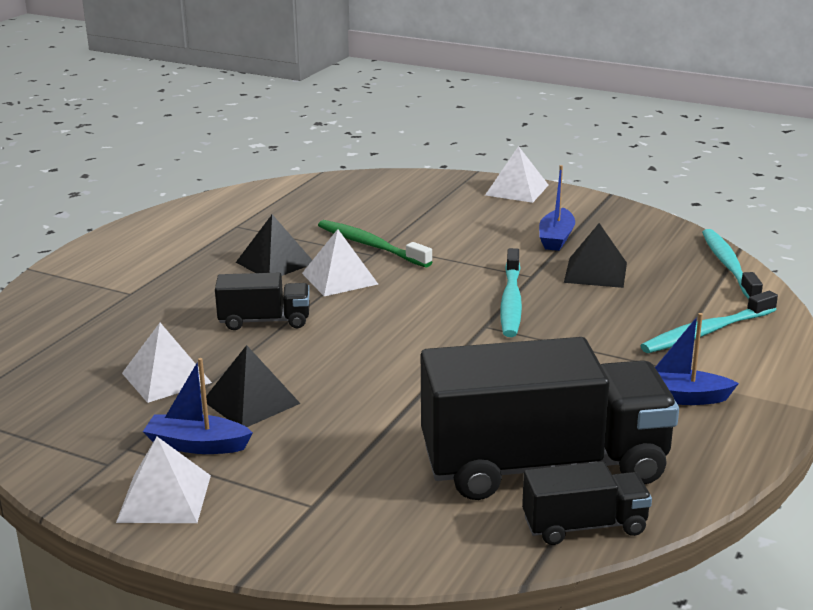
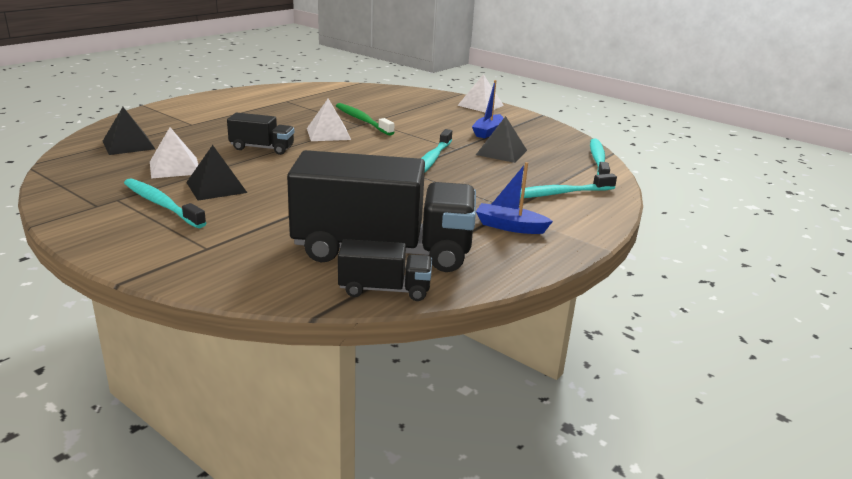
camera: 10 degrees right, 0 degrees up
(164, 498) = (114, 229): white pyramid -> none
(197, 445) = (161, 204): blue boat -> turquoise toothbrush
(275, 262) = (294, 121): black pyramid -> black pyramid (128, 145)

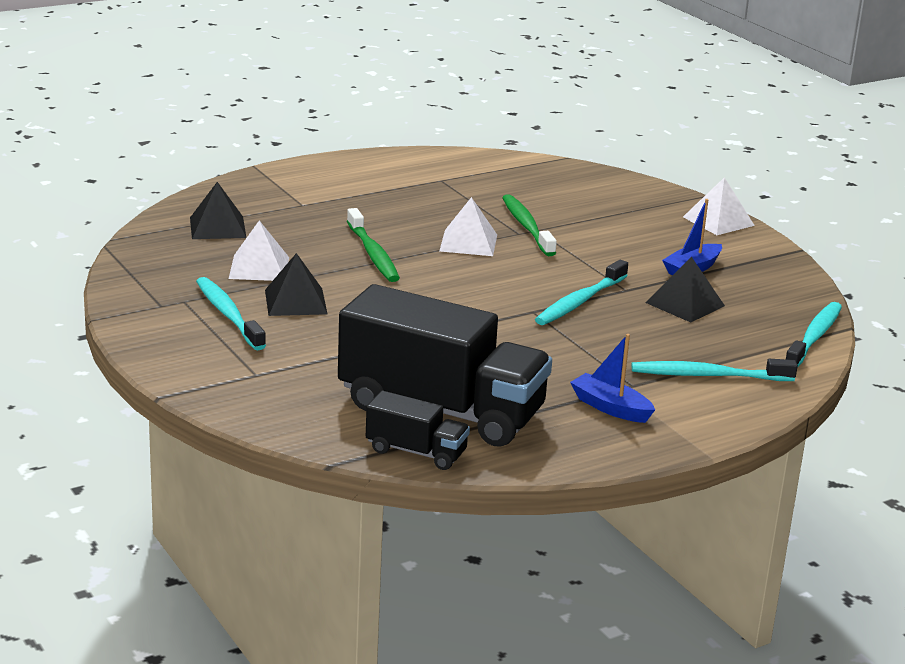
camera: 20 degrees right, 0 degrees up
(262, 148) = (373, 254): black truck -> green toothbrush

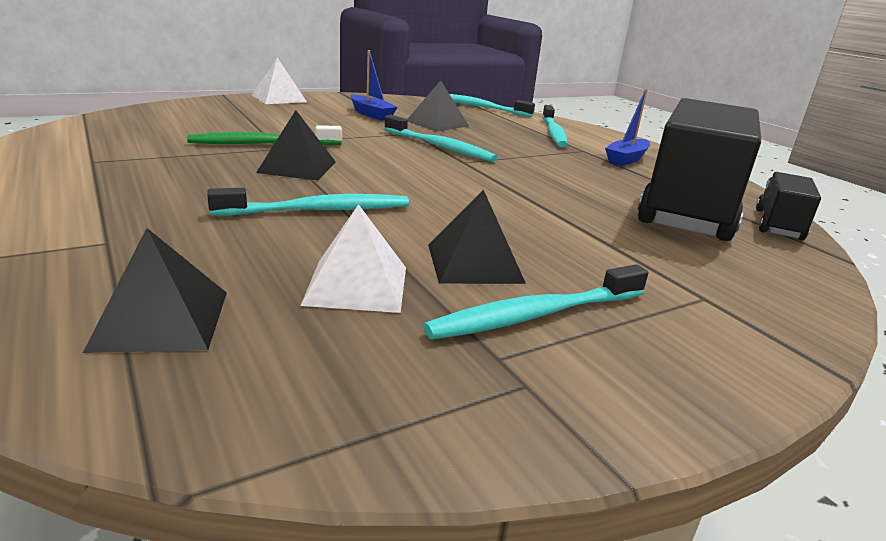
camera: 90 degrees left, 0 degrees up
(373, 254) = (318, 210): green toothbrush -> turquoise toothbrush
(468, 242) = (297, 167): white pyramid -> black pyramid

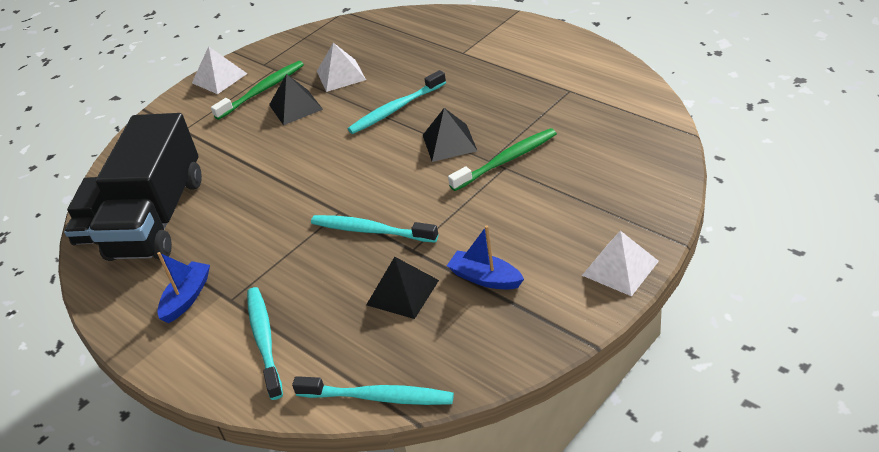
camera: 170 degrees right, 15 degrees up
(161, 320) = (395, 38): black pyramid -> none
(536, 315) = (262, 90): turquoise toothbrush -> green toothbrush
(655, 390) = (219, 78): none -> white pyramid

